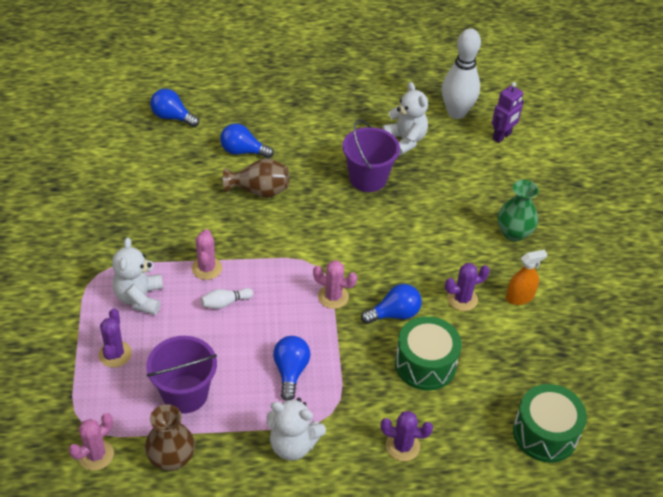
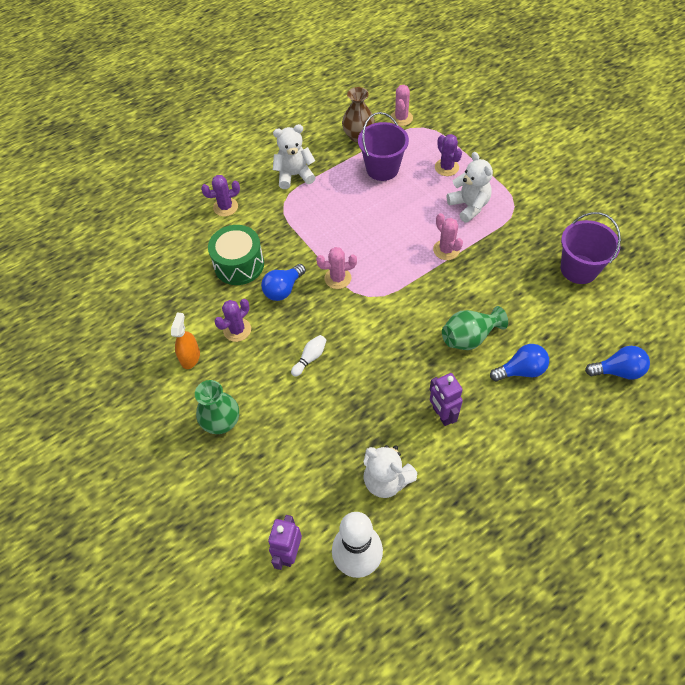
camera: 155 degrees right, 10 degrees up
(225, 303) = (409, 233): white bowling pin -> white bowling pin (310, 358)
(259, 191) = (469, 337): brown vase -> green vase
(290, 372) = (328, 213): blue light bulb -> none
(331, 155) = (442, 415): none -> purple robot
(368, 178) = (389, 407): purple bucket -> purple bucket (578, 269)
(519, 297) = (190, 357): orange spray bottle -> orange spray bottle turned 150 degrees clockwise
(545, 433) = (132, 261): green drum -> none

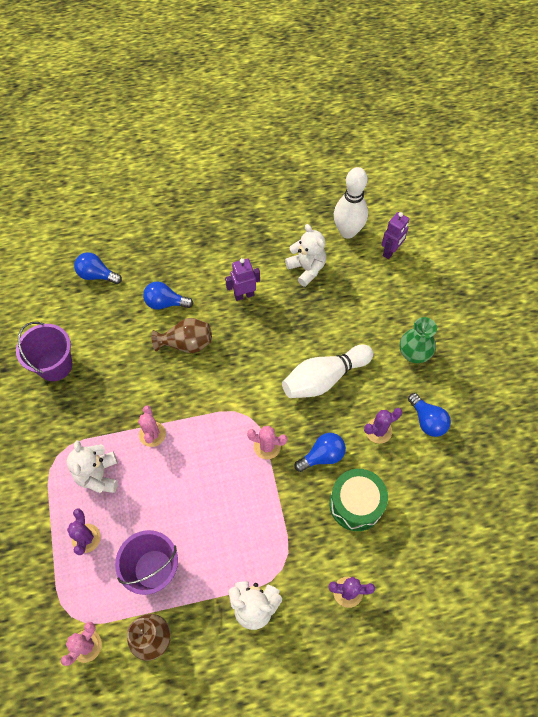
camera: 160 degrees left, 5 degrees up
(190, 357) = (427, 421): orange spray bottle -> blue light bulb
(310, 358) = (324, 378): white bowling pin -> white bowling pin, size x2.28
(442, 415) = (244, 295): purple robot -> purple robot turned 105 degrees counterclockwise
(469, 337) = (186, 343): green vase -> brown vase

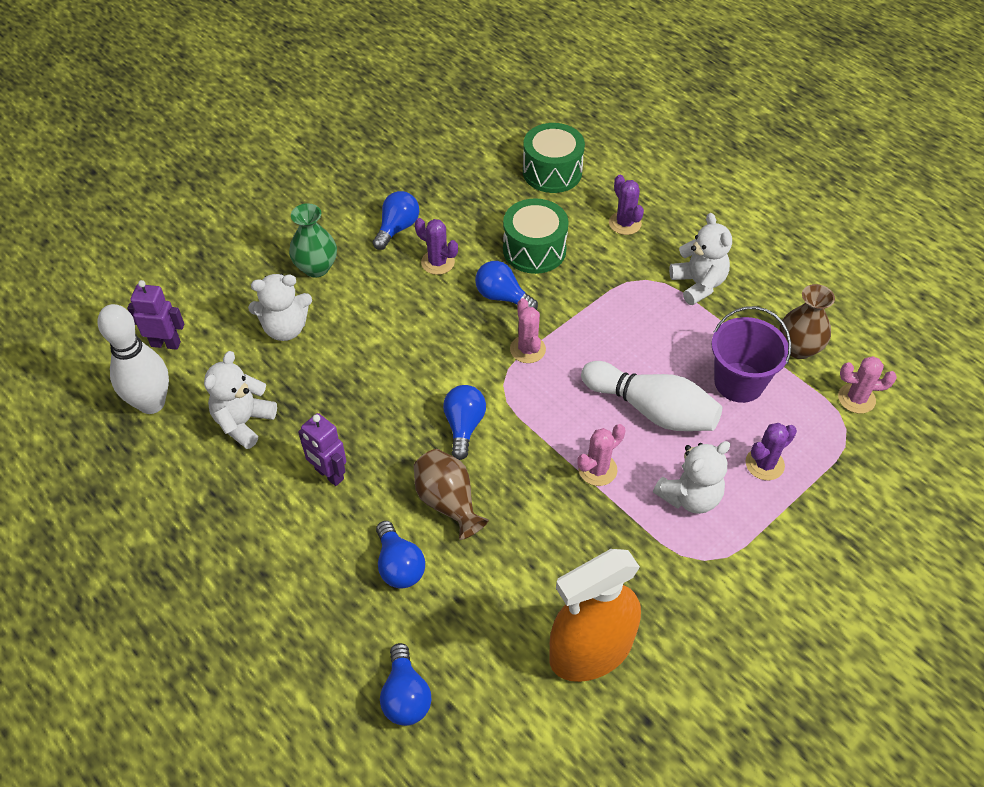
camera: 120 degrees left, 10 degrees down
(55, 365) = (590, 651): purple bucket -> orange spray bottle
(231, 377) = (464, 426): none -> blue light bulb
(324, 378) = (403, 334): white bowling pin -> white bowling pin (652, 410)
(368, 316) = (285, 328): none -> white teddy bear
(436, 570) = (552, 172): none -> green drum

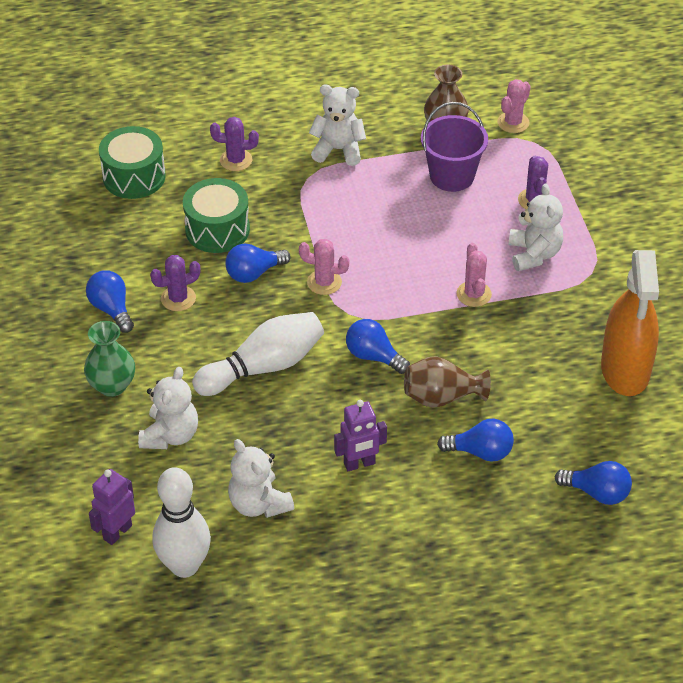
camera: 60 degrees left, 5 degrees down
(652, 410) = (441, 237): white bowling pin -> white bowling pin (264, 367)

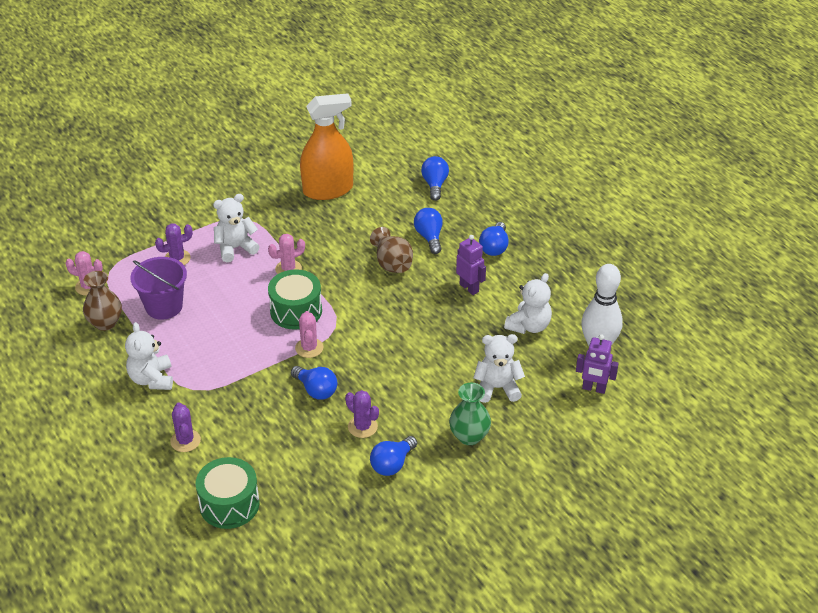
camera: 110 degrees left, 5 degrees down
(217, 229) = (275, 427): green drum -> green drum (296, 311)
(264, 367) = (408, 357): white bowling pin -> none
(373, 356) = (371, 304): blue light bulb -> blue light bulb (494, 247)

